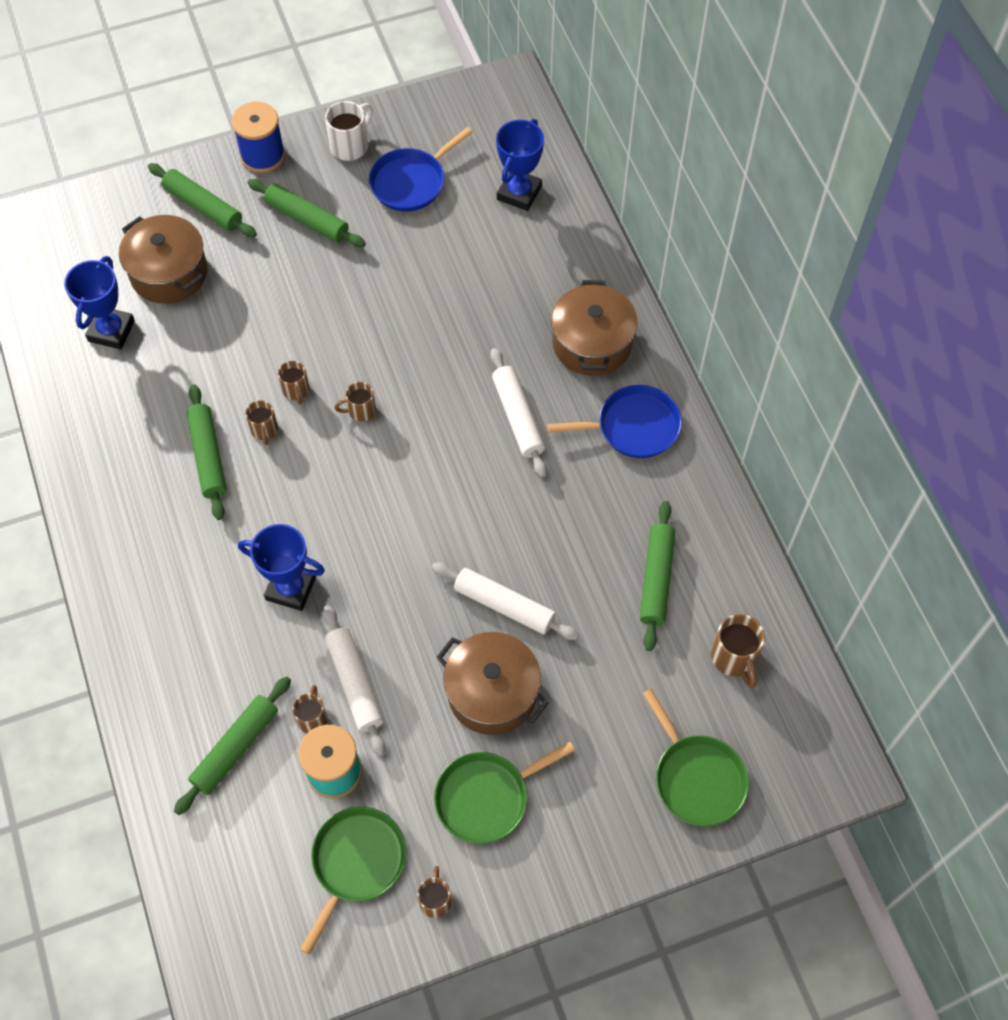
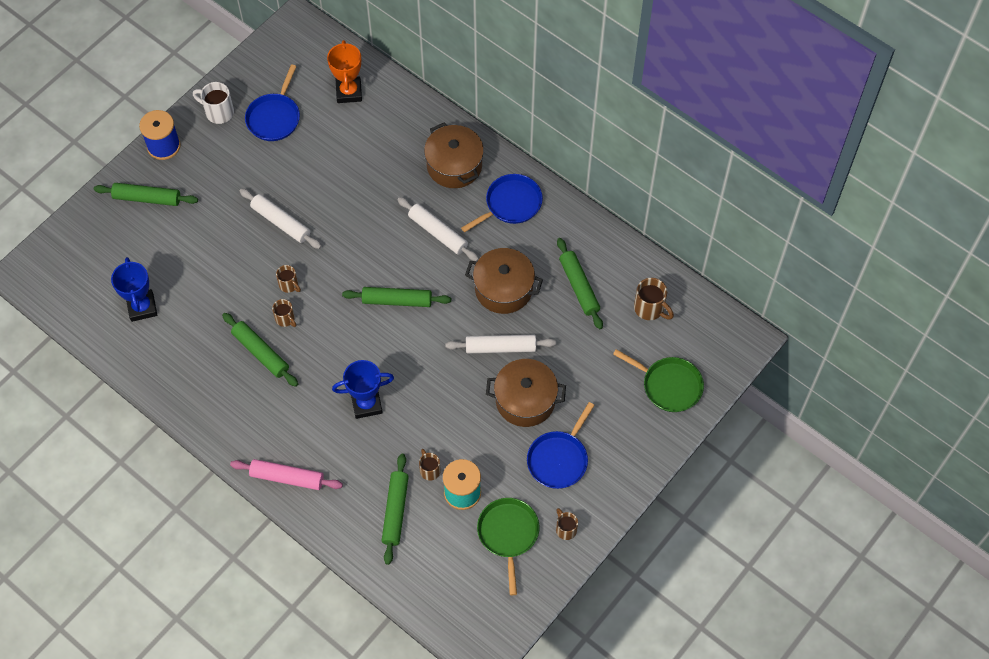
camera: 30 degrees left, 0 degrees up
(135, 629) = (287, 477): none -> pink rolling pin
(169, 273) = (154, 252): brown pot -> brown pot (503, 289)
(307, 219) = (222, 174): green rolling pin -> green rolling pin (397, 300)
(350, 145) = (218, 112): white mug -> white mug turned 75 degrees counterclockwise
(354, 683) = (441, 437): white rolling pin -> white rolling pin (281, 222)
(360, 410) = (338, 277): brown mug -> none
(486, 797) = (559, 459): green pan -> blue pan
(519, 193) = (349, 92): blue trophy -> orange trophy

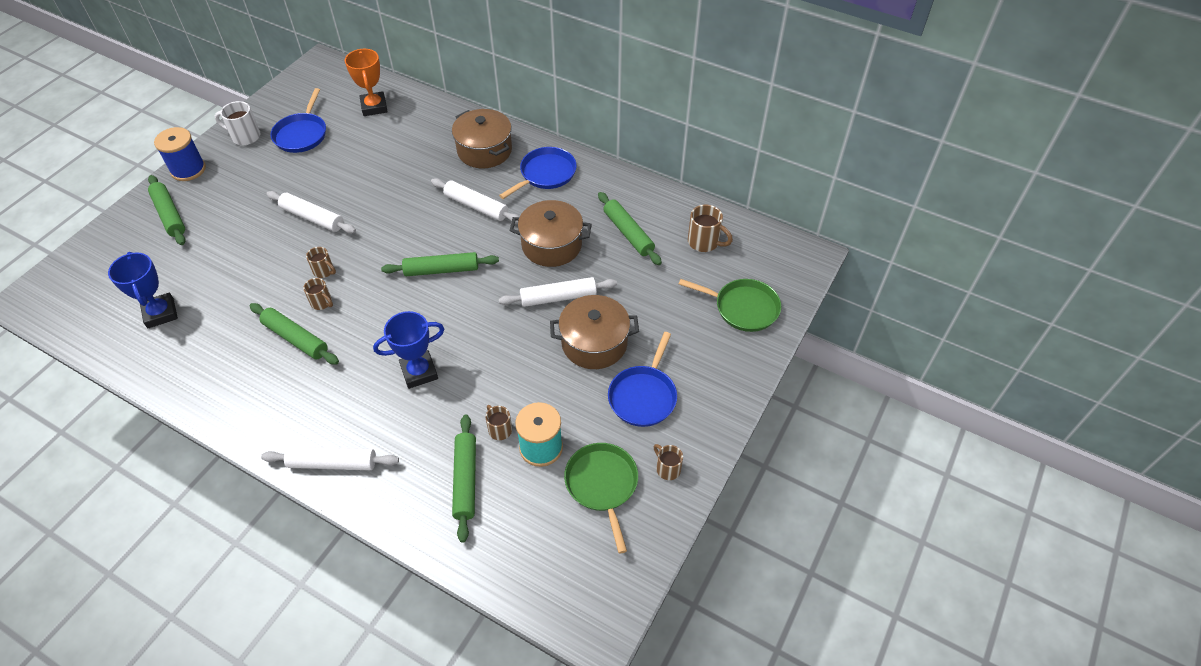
camera: 10 degrees left, 10 degrees down
(147, 198) = (169, 215): green rolling pin -> green rolling pin turned 60 degrees clockwise
(287, 477) = (332, 463): pink rolling pin -> white rolling pin

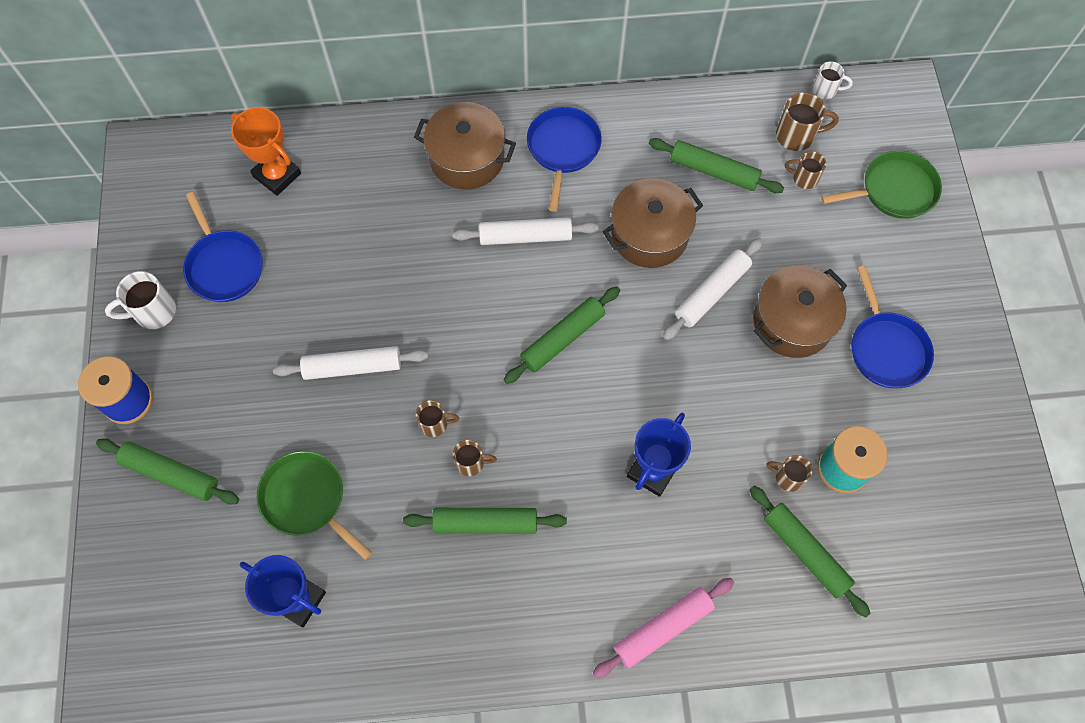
camera: 35 degrees left, 15 degrees up
(332, 463) = (663, 628): white rolling pin -> pink rolling pin
(602, 485) = (929, 466): green pan -> green pan (306, 499)
(667, 468) = (970, 409): brown mug -> brown mug (804, 178)
(750, 227) = (825, 90): none -> white mug

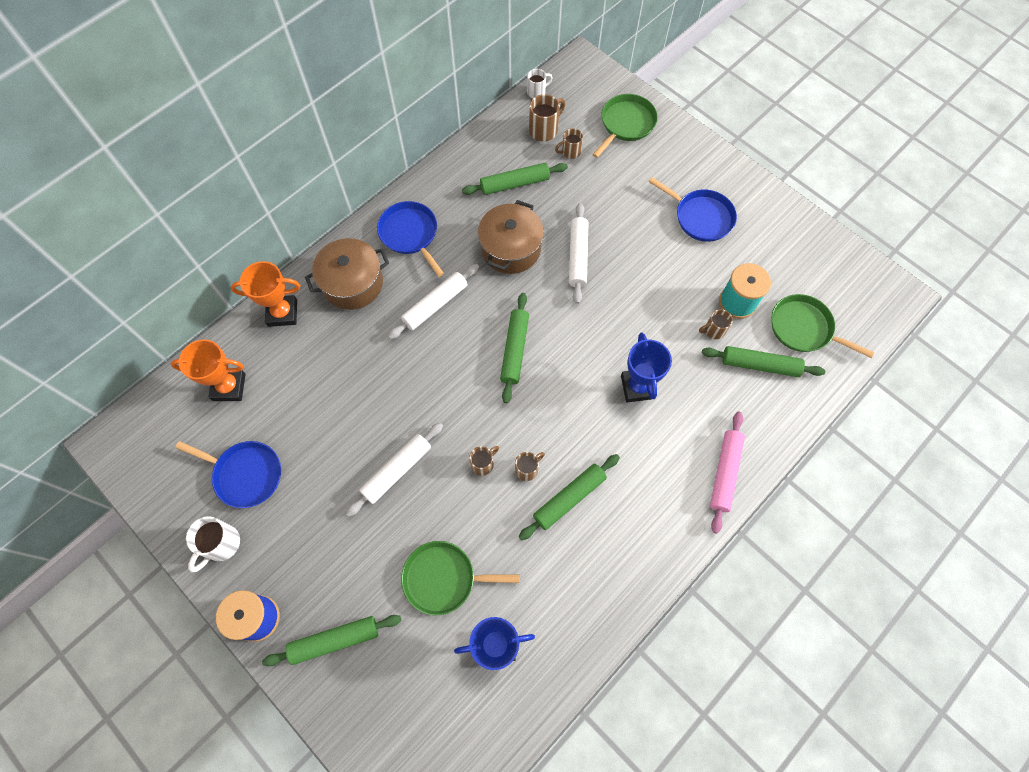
camera: 40 degrees left, 0 degrees up
(380, 140) = (282, 313): none -> orange trophy
(792, 322) = (637, 240): brown pot -> none
(892, 553) = (803, 328): none -> green pan

